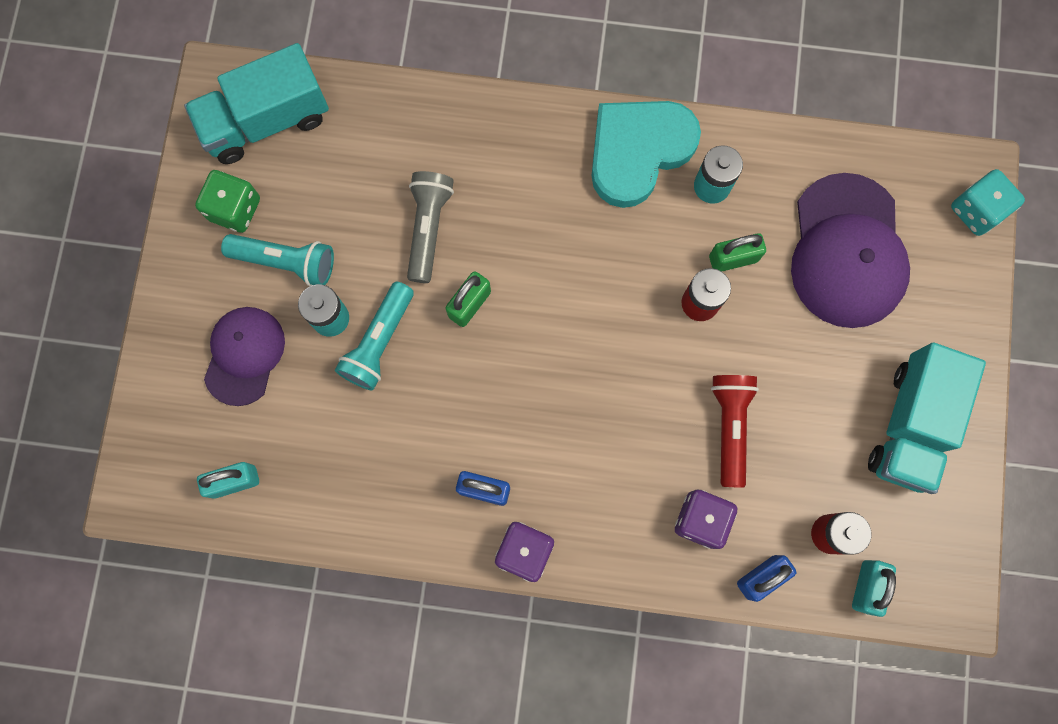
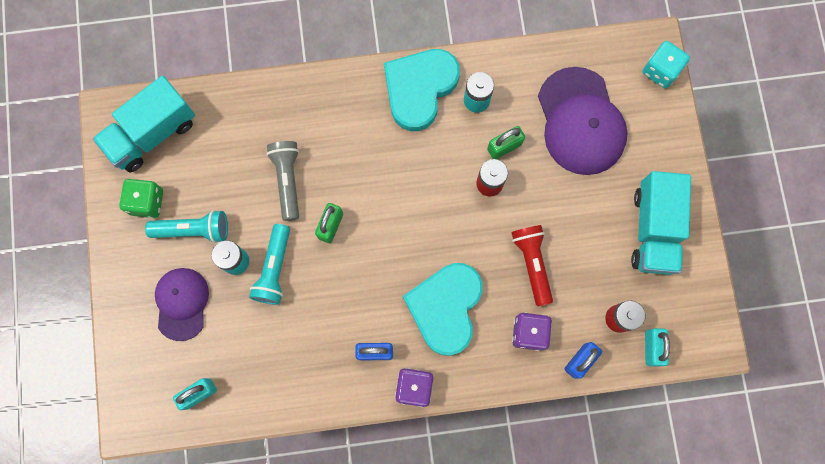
camera: 15 degrees left, 0 degrees up
(595, 455) = (445, 308): none -> turquoise heart

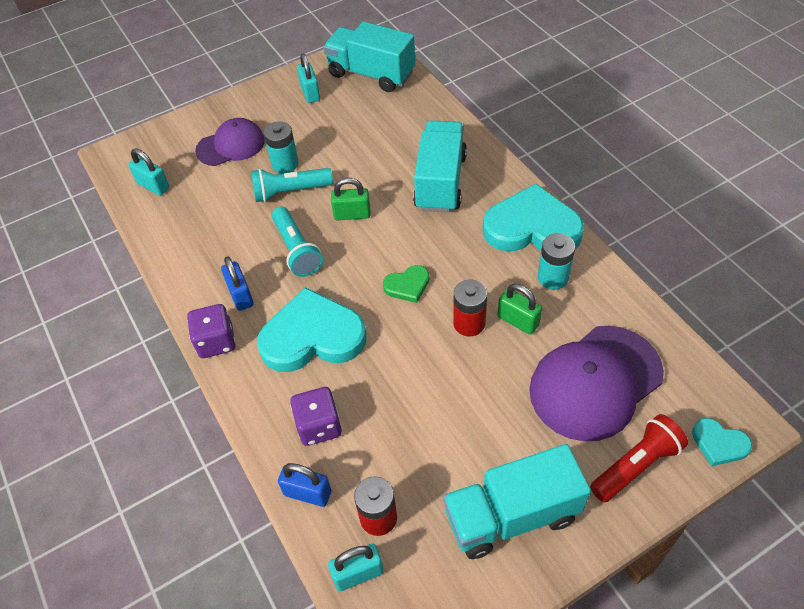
camera: 70 degrees right, 25 degrees down
(147, 202) = (310, 93): green dice -> turquoise padlock
(193, 230) = (300, 128): turquoise flashlight -> turquoise flashlight (296, 250)
(288, 180) = (379, 169): grey flashlight -> none
(331, 136) = (440, 182): none -> turquoise truck
(431, 213) = (407, 285): none -> green heart
(532, 263) = (400, 398): red flashlight -> red flashlight (636, 465)
(660, 71) = (719, 444): turquoise dice -> turquoise heart

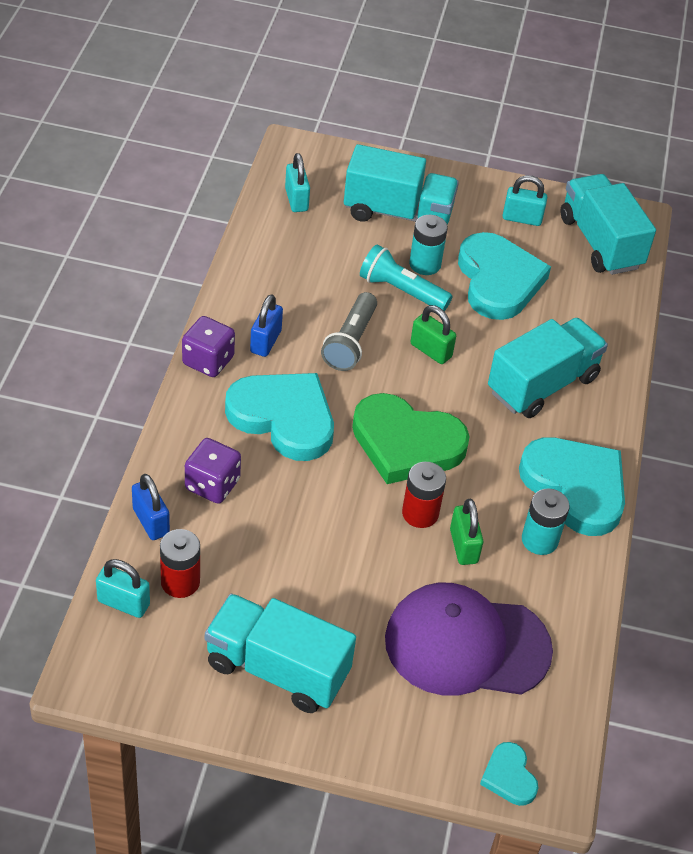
camera: 35 degrees right, 5 degrees down
(231, 145) = (398, 213): purple cap -> turquoise truck
(296, 250) = (350, 342): turquoise flashlight -> grey flashlight
(310, 93) = (522, 218): turquoise padlock -> turquoise padlock turned 75 degrees clockwise
(340, 140) = (498, 280): none -> turquoise heart
(407, 285) = (406, 443): green heart -> green heart, size x2.13
(636, 465) = (418, 727): red flashlight -> none

